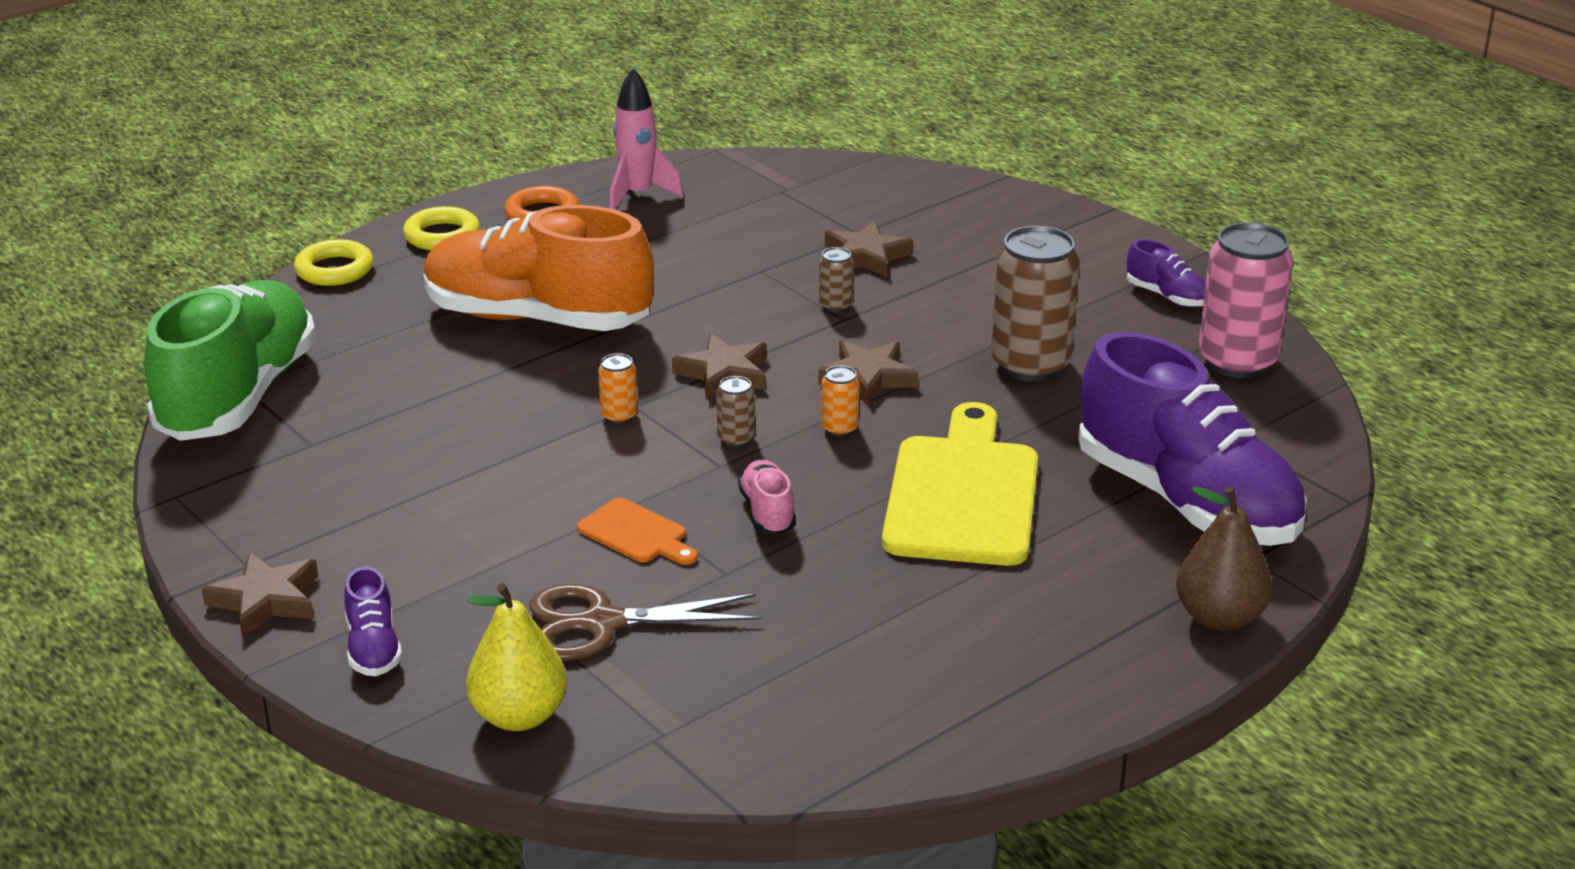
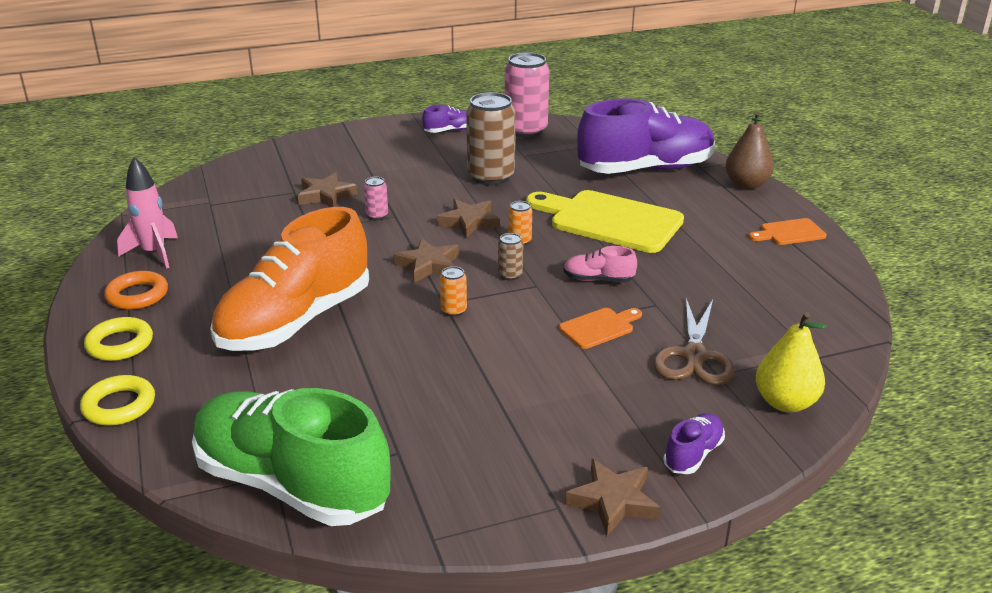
camera: 70 degrees left, 0 degrees up
(373, 648) = (693, 454): purple shoe -> purple shoe turned 60 degrees counterclockwise
(835, 305) = (377, 215): brown can -> pink can
(1055, 683) = (789, 233): none -> orange cutting board

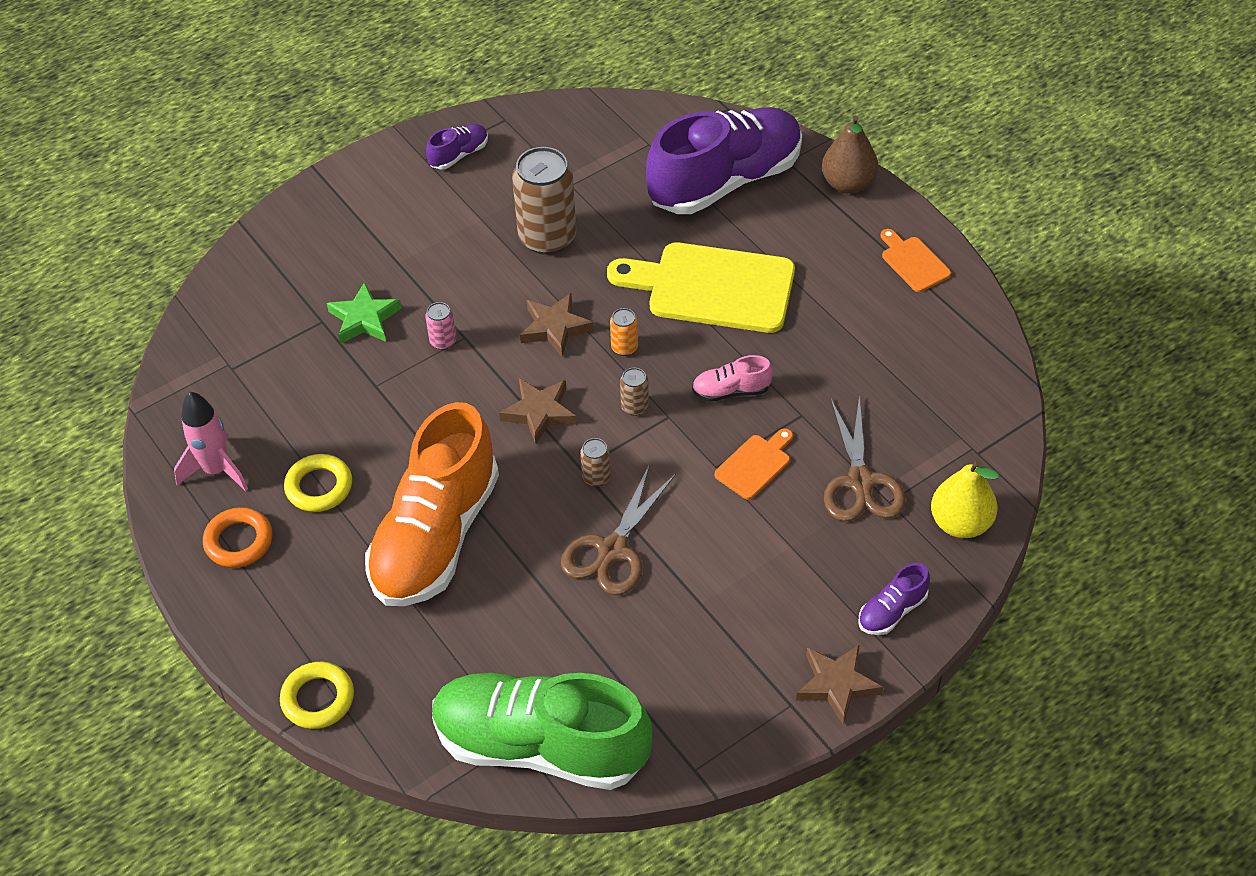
camera: 15 degrees left, 20 degrees up
(120, 344) = (265, 617): yellow ring -> yellow ring (319, 487)
(326, 195) = (364, 319): brown star -> green star
(442, 358) = (613, 550): none -> brown scissors
(453, 310) = (596, 477): orange can -> brown can
(526, 130) = (555, 133): pink can -> none
(693, 454) = (892, 611): purple shoe -> purple shoe turned 150 degrees counterclockwise
(789, 233) = (913, 262): orange cutting board -> orange cutting board turned 90 degrees clockwise

